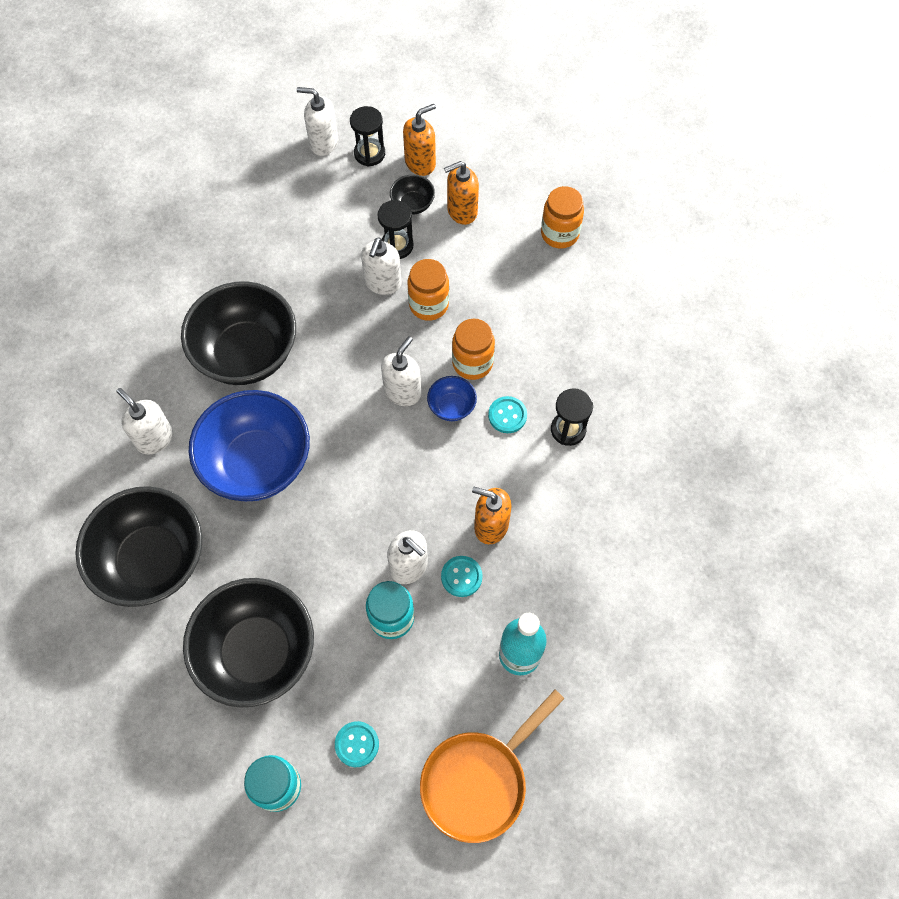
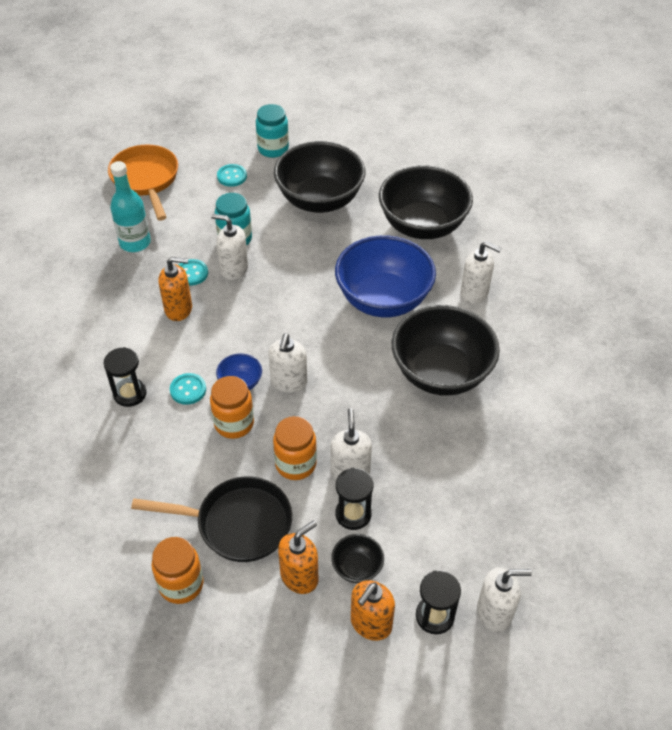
camera: 160 degrees right, 15 degrees down
(478, 781) = (146, 180): orange pan -> orange pan turned 45 degrees counterclockwise
(498, 268) = (238, 523): none -> black pan

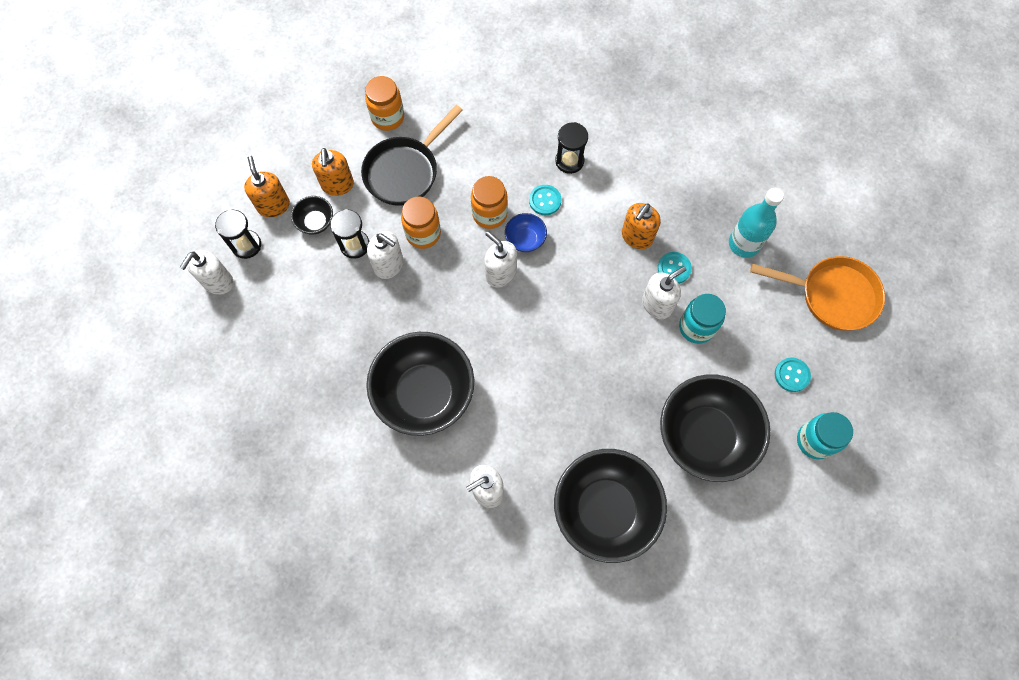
camera: 125 degrees right, 20 degrees up
(383, 299) = (535, 404): blue bowl -> none

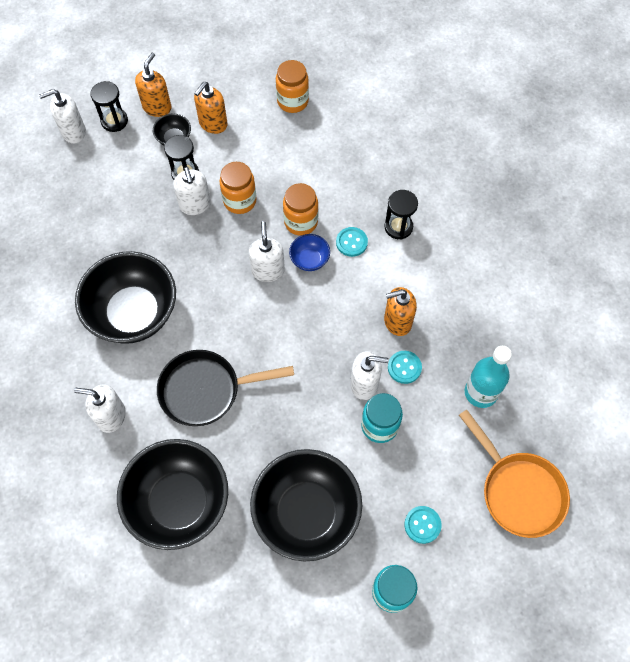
camera: 40 degrees right, 5 degrees down
(405, 171) = (269, 148): black pan -> black pan (206, 390)

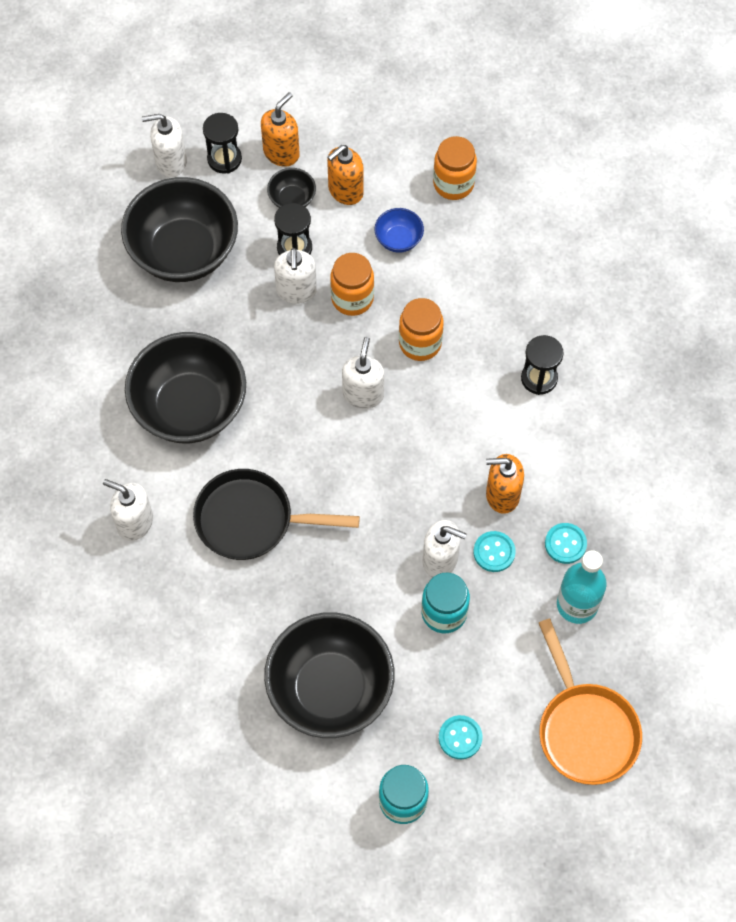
camera: 15 degrees right, 0 degrees up
(179, 502) = (188, 640): black bowl -> black bowl (184, 251)
(309, 260) = (417, 393): blue bowl -> blue bowl (398, 239)
(351, 242) = (475, 384): turquoise button -> turquoise button (565, 544)

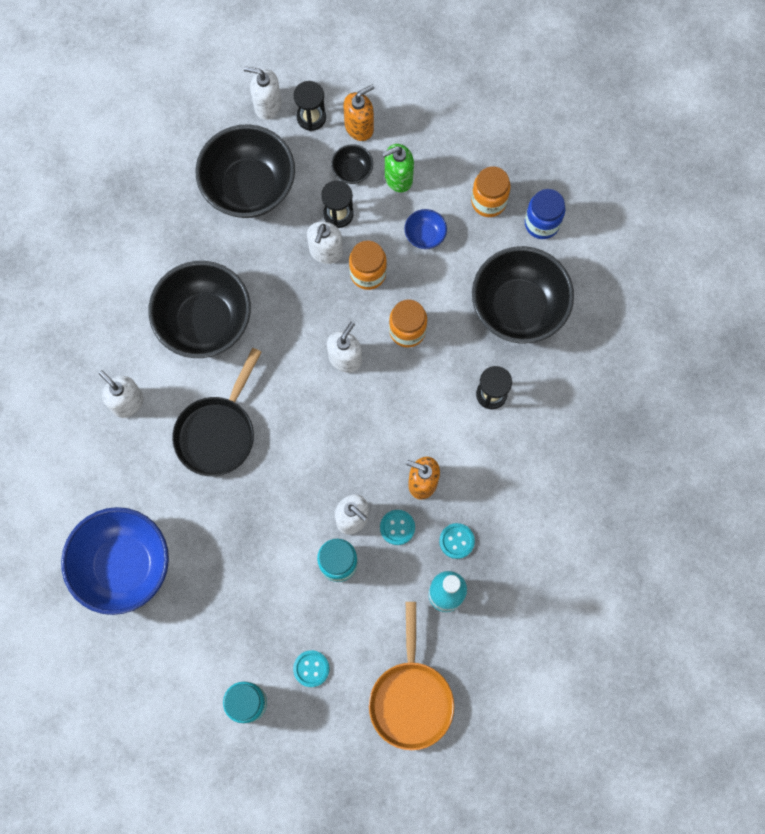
camera: 20 degrees right, 10 degrees up
(199, 701) = (123, 565): none -> blue bowl
(251, 520) = (218, 432): black pan -> black pan turned 90 degrees counterclockwise
(330, 689) = (226, 592): black bowl -> black bowl (518, 307)
(345, 191) = (398, 178): orange soap dispenser -> green soap dispenser
(519, 188) = (542, 223): none -> blue jar

